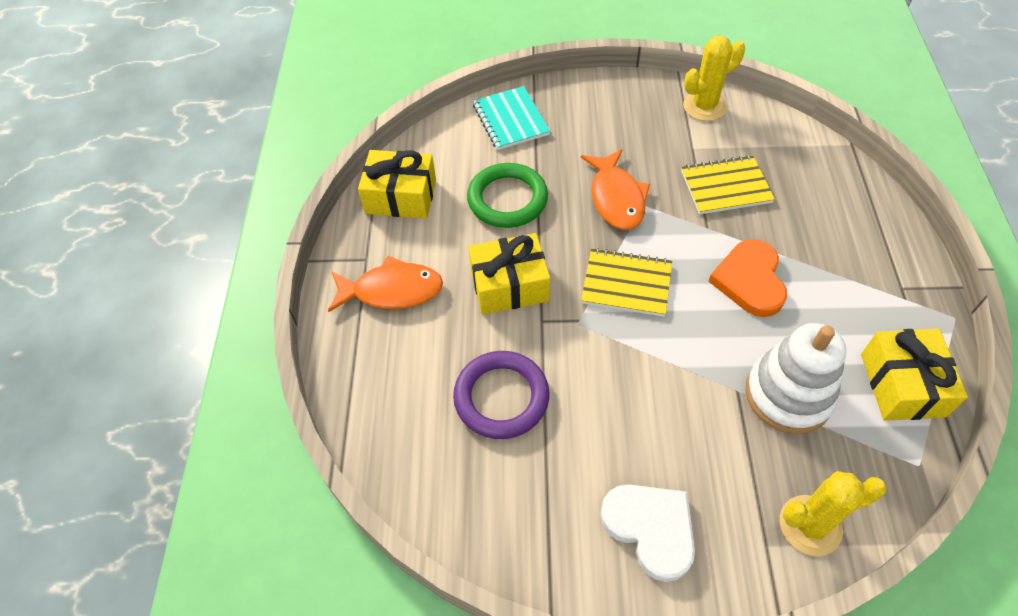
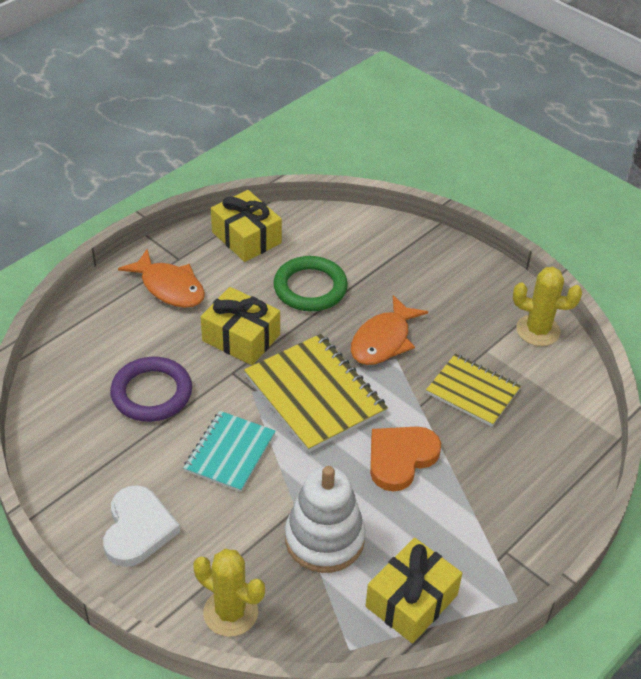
camera: 40 degrees right, 10 degrees down
(510, 120) = (381, 241): turquoise notebook -> turquoise notebook (230, 453)
(626, 284) = (314, 394): yellow notebook -> yellow notebook, size x1.55

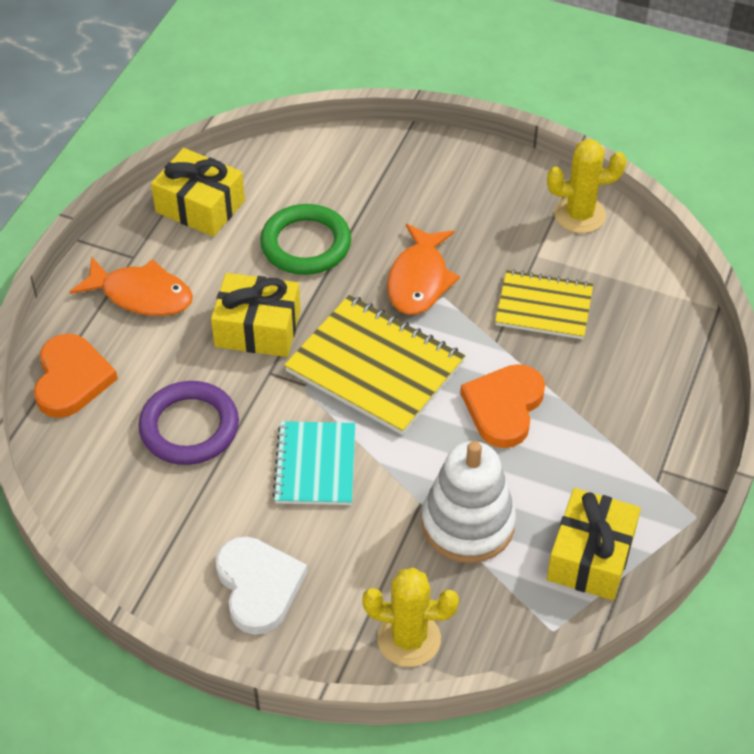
camera: 20 degrees left, 5 degrees up
(87, 331) = (71, 379): none -> orange heart

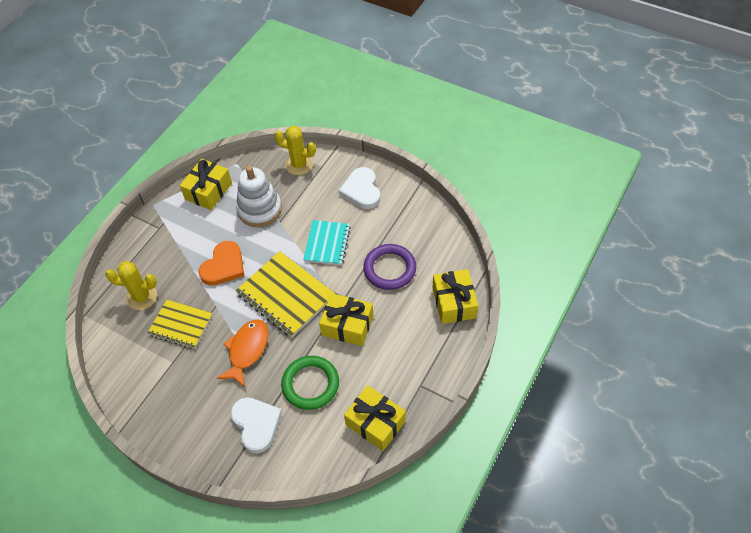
camera: 170 degrees left, 5 degrees up
(71, 379) = (454, 303): orange heart -> yellow gift
(141, 295) = (415, 355): orange fish -> none
(377, 191) = (256, 424): none -> white heart
(579, 215) = (133, 390): yellow cactus -> yellow cactus (142, 297)

